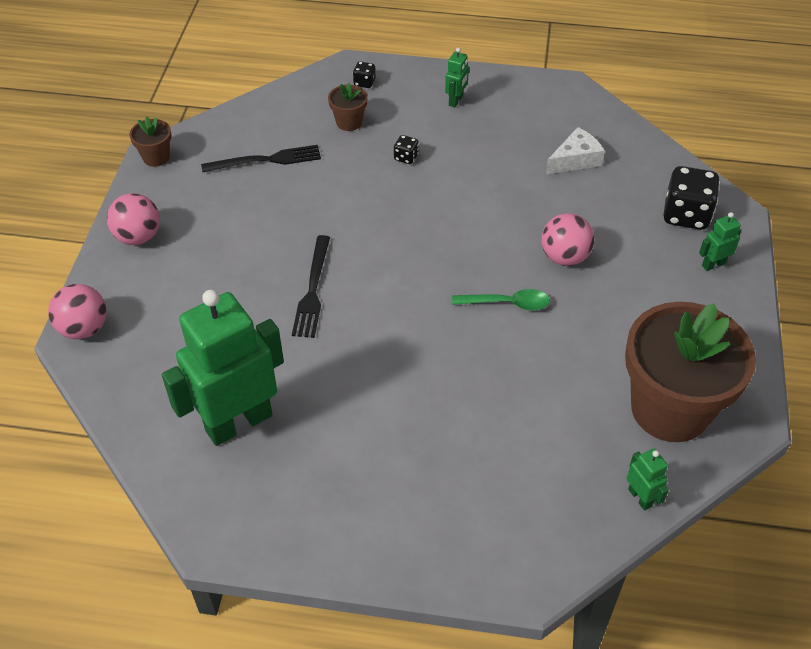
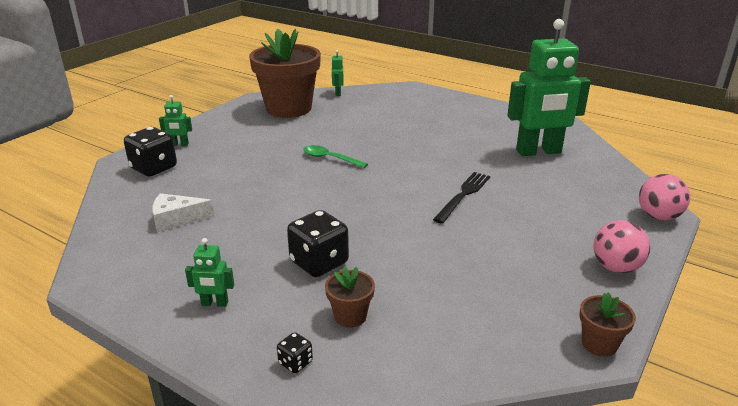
camera: 155 degrees left, 20 degrees down
(266, 160) = (465, 302): black fork -> none
(406, 157) = (319, 263): black dice -> black dice, size x2.12
(456, 101) = (214, 303): green robot -> green robot turned 135 degrees counterclockwise
(564, 257) = (265, 169): pink ball -> none

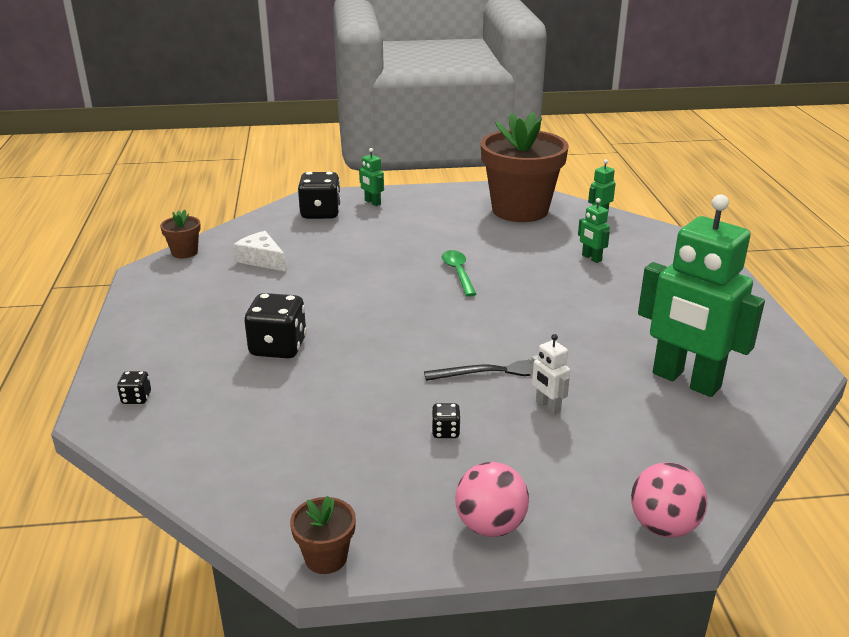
camera: 50 degrees right, 0 degrees up
(214, 303) = (172, 330): green robot -> green robot (591, 258)
(350, 316) = (220, 396): brown flower pot -> brown flower pot (184, 252)
(506, 241) = (445, 432): none -> black dice
(517, 198) = (547, 406): none -> white robot

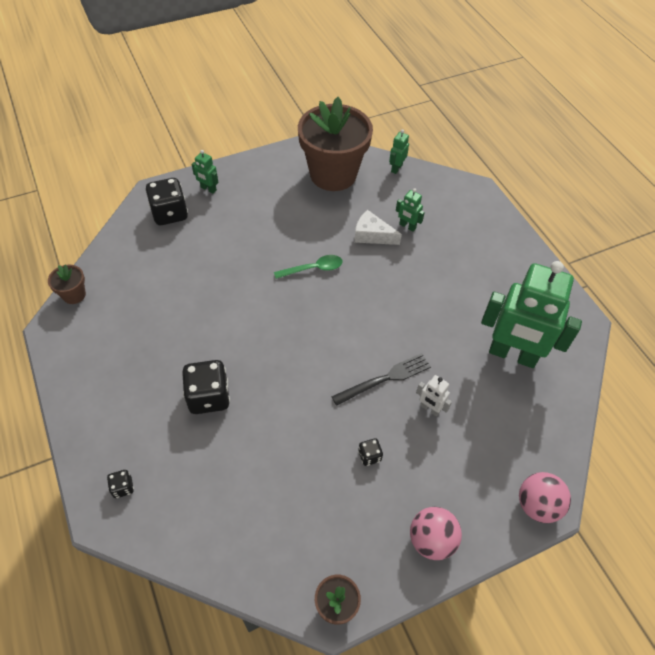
camera: 20 degrees left, 25 degrees up
(262, 260) = (146, 289): white cheese -> white cheese (372, 235)
(458, 273) = (313, 269): green spoon -> green spoon turned 105 degrees clockwise

